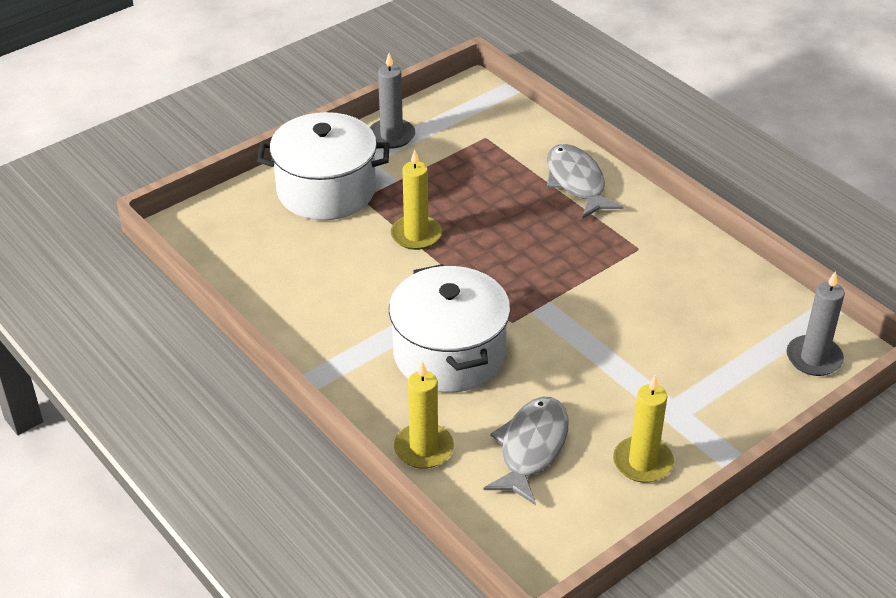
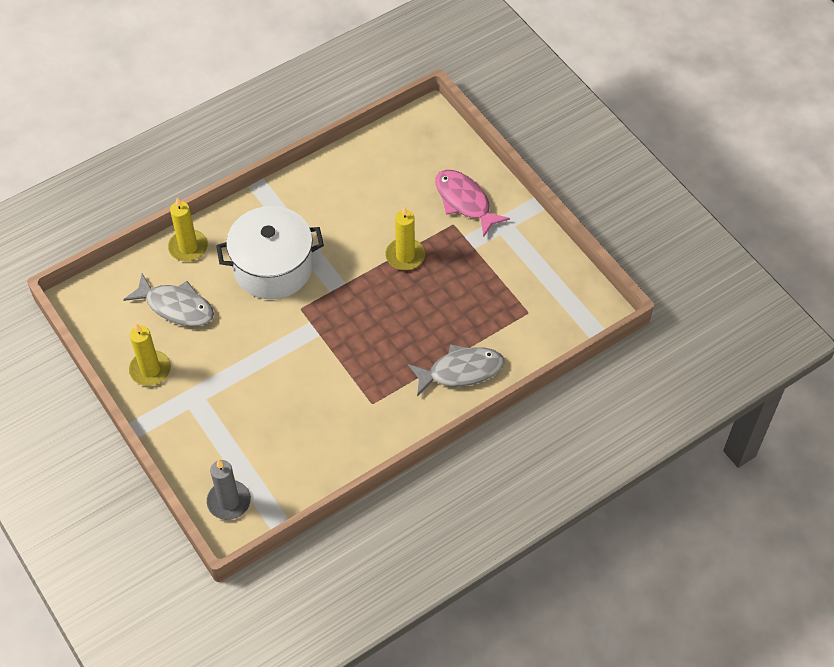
camera: 95 degrees right, 15 degrees up
(326, 190) = (465, 201): white pot -> pink fish
(391, 136) = (533, 246): grey candle -> none

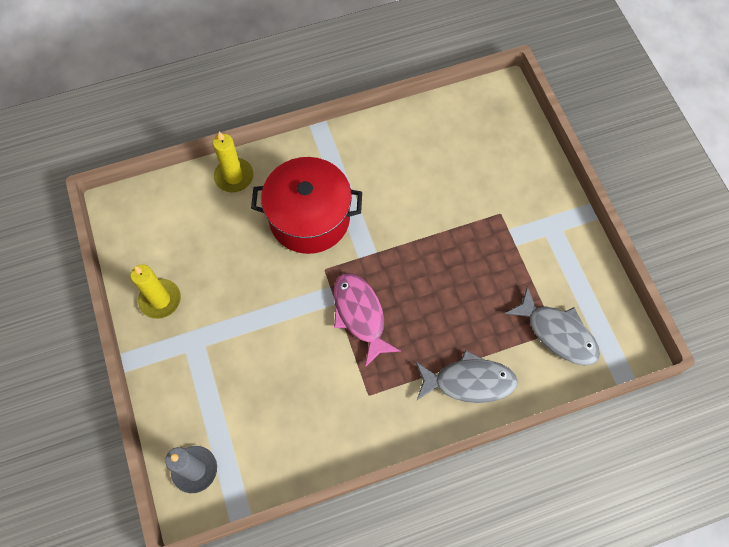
camera: 15 degrees right, 10 degrees up
(176, 307) = (204, 237): grey fish -> grey fish (557, 333)
(273, 267) = (309, 218): white pot -> red pot
(405, 256) = (443, 237): yellow candle -> none
(465, 201) = (518, 191): pink fish -> pink fish (360, 315)

